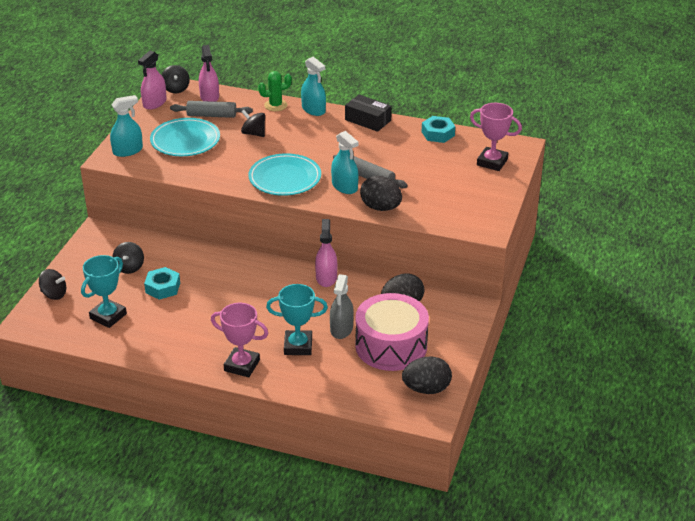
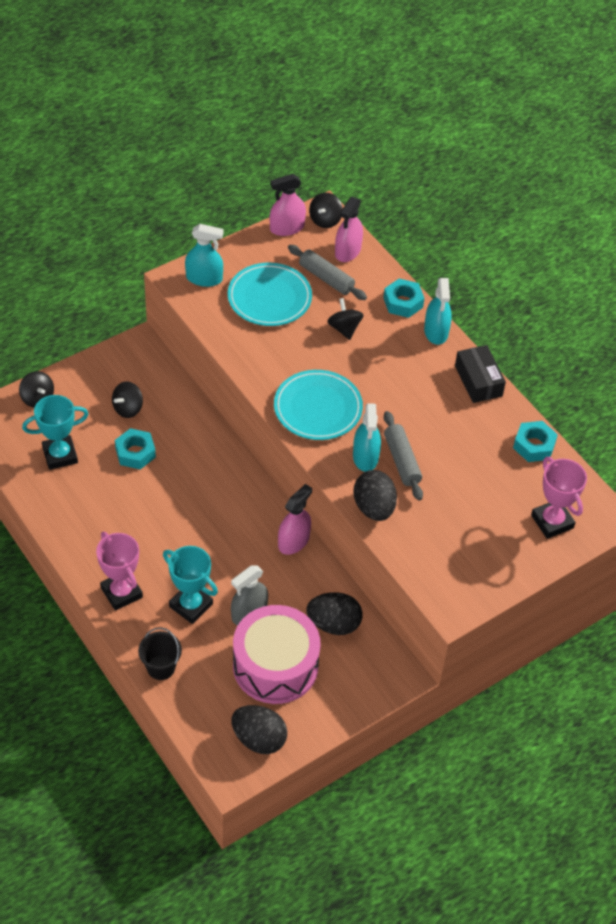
camera: 35 degrees right, 15 degrees up
(275, 105) = (403, 302): green cactus -> turquoise nut
(317, 389) = (161, 667): none -> black bucket

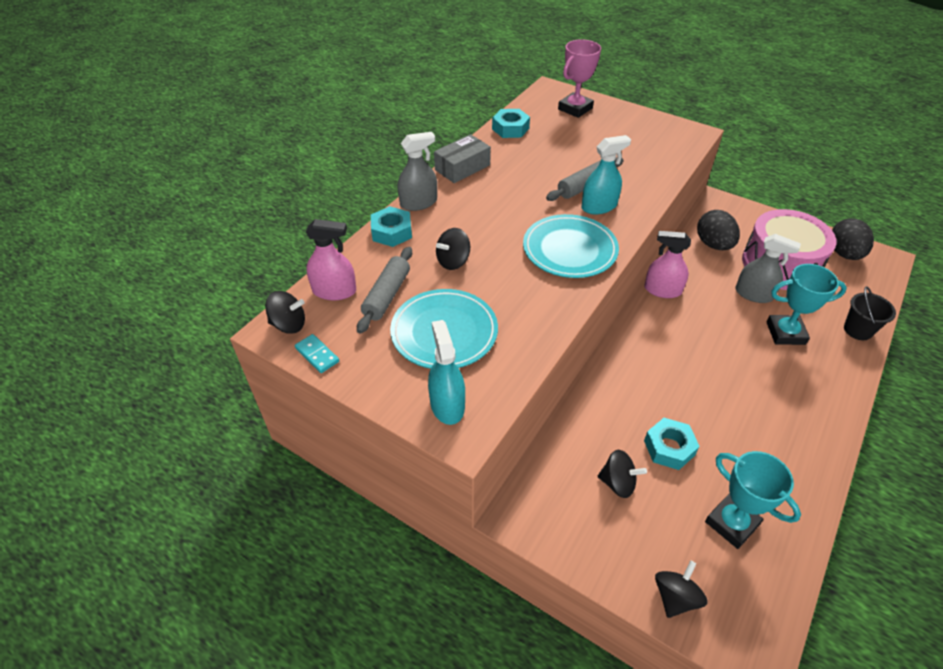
camera: 110 degrees left, 5 degrees down
(121, 592) = (825, 387): pink trophy -> none
(191, 605) = (785, 333): turquoise trophy -> turquoise trophy turned 75 degrees clockwise
(287, 228) = (317, 355): pink spray bottle -> turquoise domino
(374, 508) = (646, 188): black egg -> none
(436, 331) = (418, 203): turquoise spray bottle -> grey spray bottle
(478, 381) = (462, 167): black box -> grey box

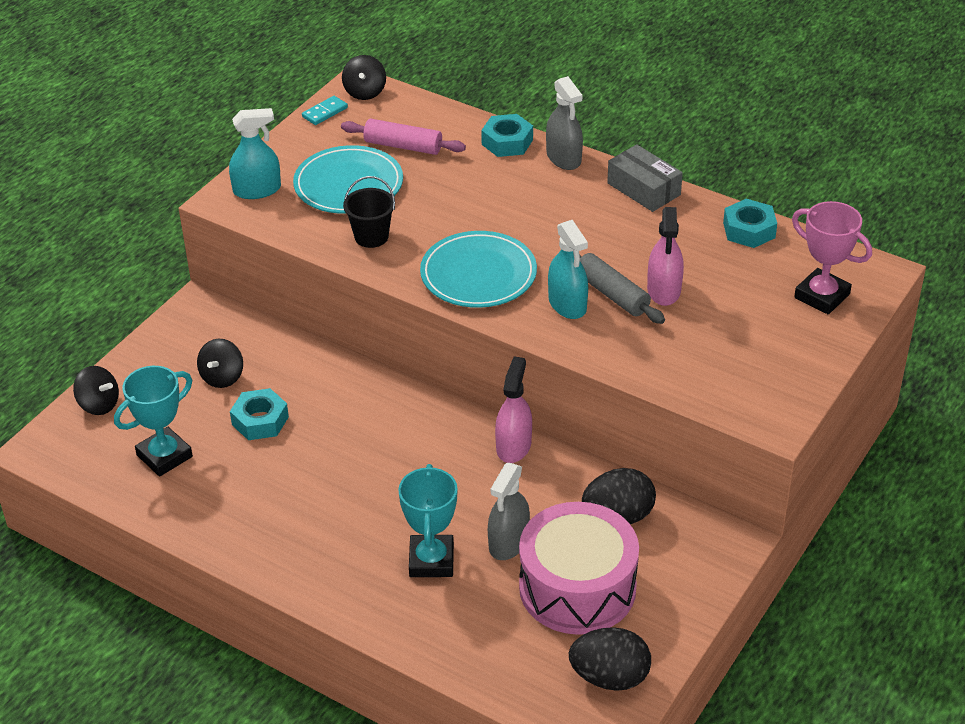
camera: 90 degrees right, 5 degrees down
(334, 291) = (411, 113): pink spray bottle -> pink spray bottle (664, 290)
(387, 295) = (403, 146): grey rolling pin -> pink rolling pin
(453, 261) = (457, 187): black spinning top -> none
(857, 330) = (436, 644): black bucket -> black bucket (371, 237)

